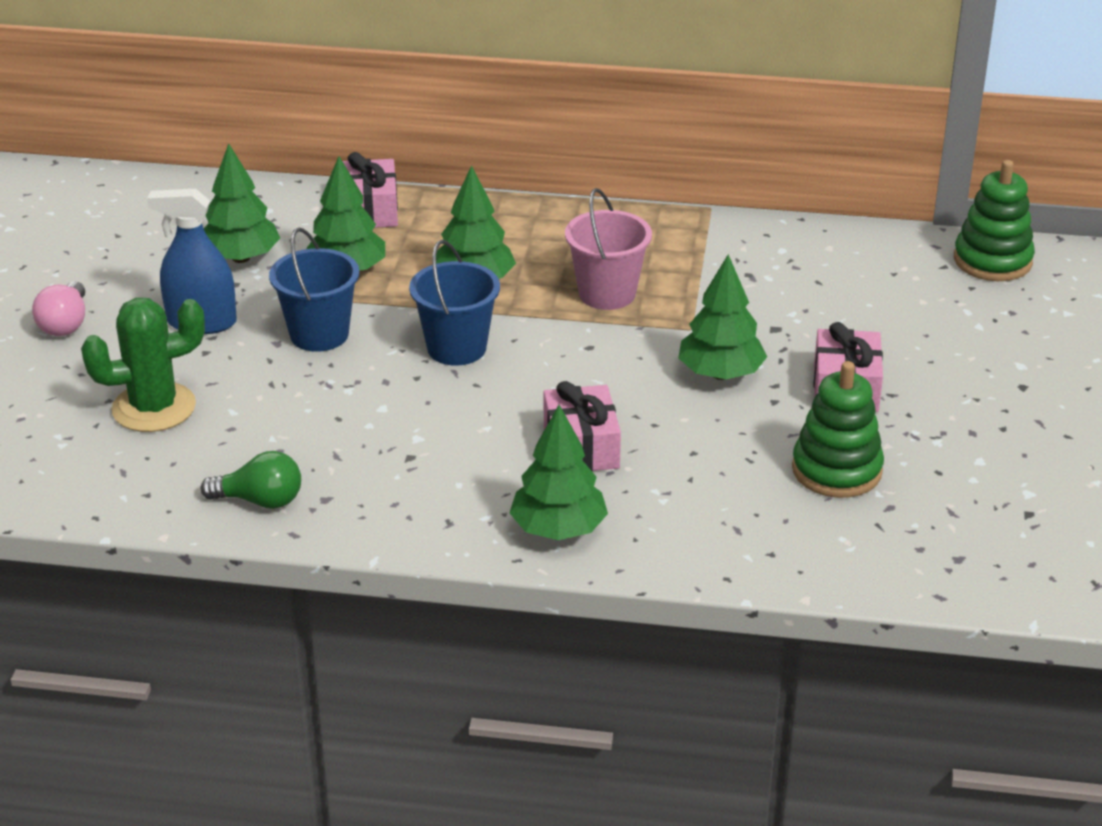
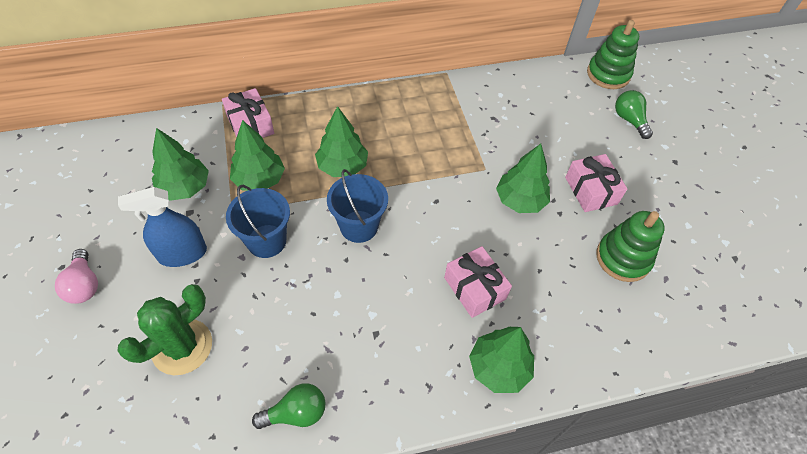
camera: 25 degrees left, 20 degrees up
(607, 294) = (424, 155): pink bucket -> none
(982, 322) = (629, 120): none -> green light bulb

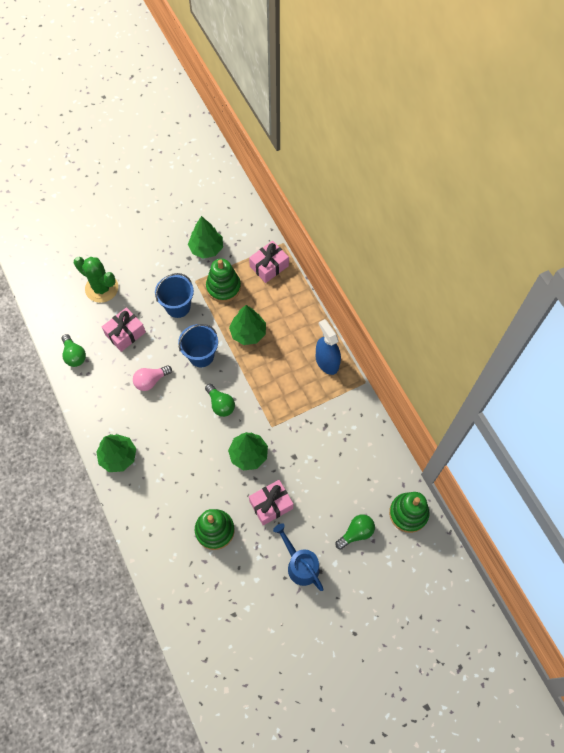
camera: 80 degrees right, 10 degrees up
(84, 285) = (129, 227): pink light bulb -> pink light bulb (151, 381)
(182, 254) = (159, 266): blue spray bottle -> blue spray bottle (327, 362)
(259, 180) = (223, 287): green tree -> green stacking toy
(441, 217) = (220, 404): none -> green light bulb
(475, 288) = (170, 434): pink gift -> pink gift (125, 333)
(667, 178) = (300, 564): none -> blue watering can

